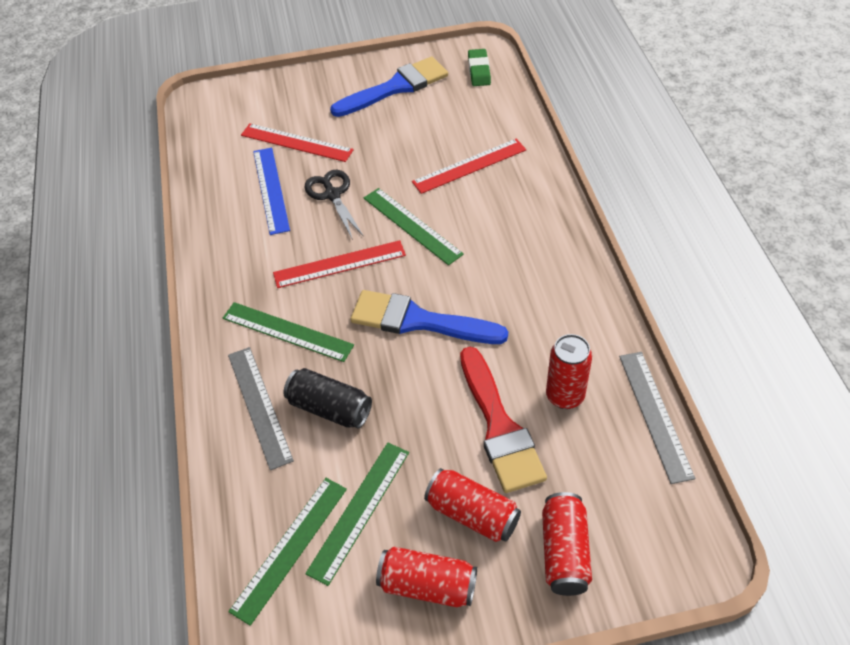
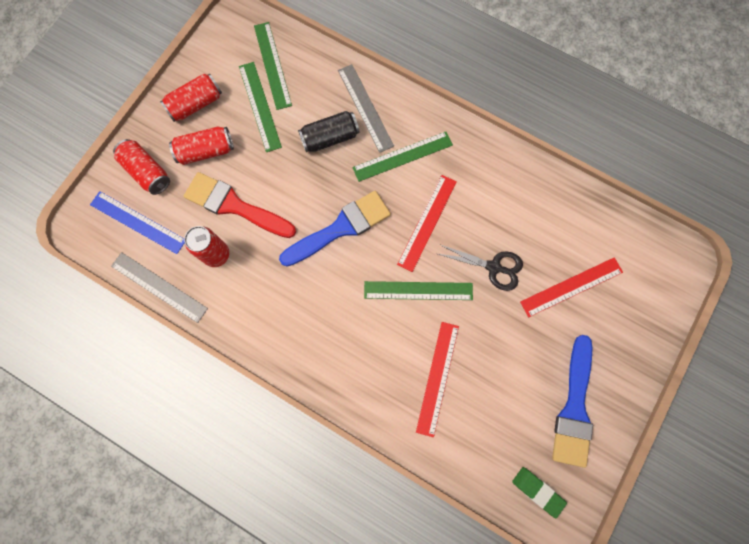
camera: 130 degrees right, 25 degrees up
(259, 406) = (365, 107): grey ruler -> grey ruler turned 45 degrees clockwise
(271, 190) = (535, 235): blue ruler -> blue ruler (138, 222)

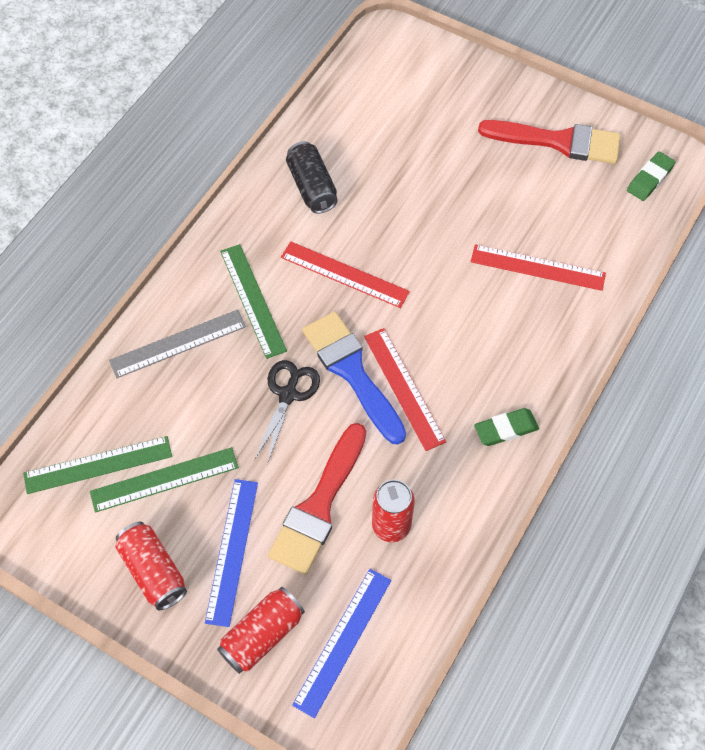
camera: 90 degrees left, 15 degrees down
(159, 287) = (440, 601): grey ruler -> none
(206, 151) = (232, 551): red can -> blue ruler
(289, 341) = (506, 429): none -> green eraser
(330, 138) = (221, 386): black can -> black can (312, 187)
(418, 290) = (433, 285): green ruler -> none
(494, 267) = (401, 207): black scissors -> black scissors (288, 395)
(571, 286) = (422, 135): red ruler -> red ruler (404, 388)
(574, 408) = (558, 142): blue brush -> red brush

